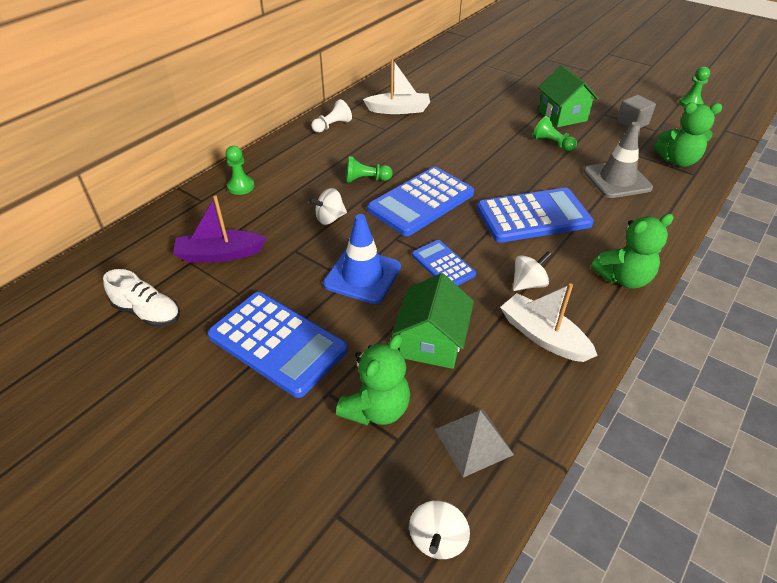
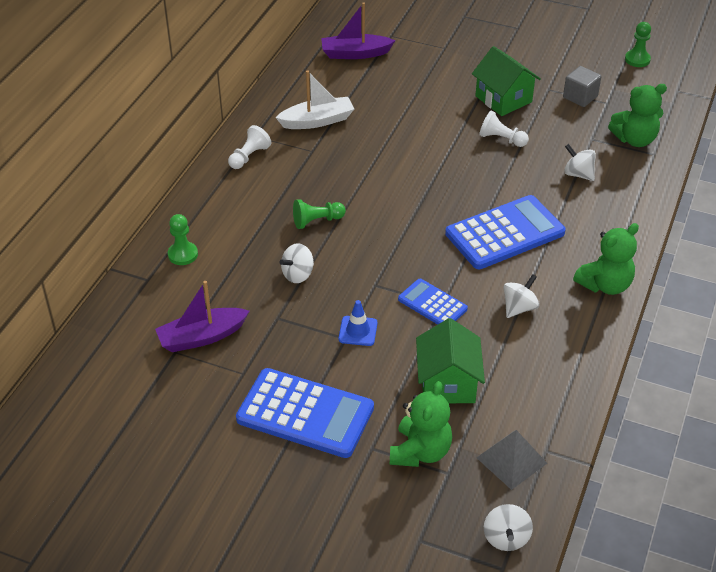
camera: 15 degrees left, 0 degrees up
(148, 313) = (162, 411): white shoe -> none
(362, 276) = (358, 331): blue traffic cone -> blue traffic cone, size x0.56
(421, 202) = (385, 237): blue calculator -> none
(448, 71) = (355, 53): none -> purple boat
(543, 336) = (545, 357): white boat -> none
(552, 143) = (501, 139): green pawn -> white pawn
(617, 180) = (578, 174): grey traffic cone -> white spinning top

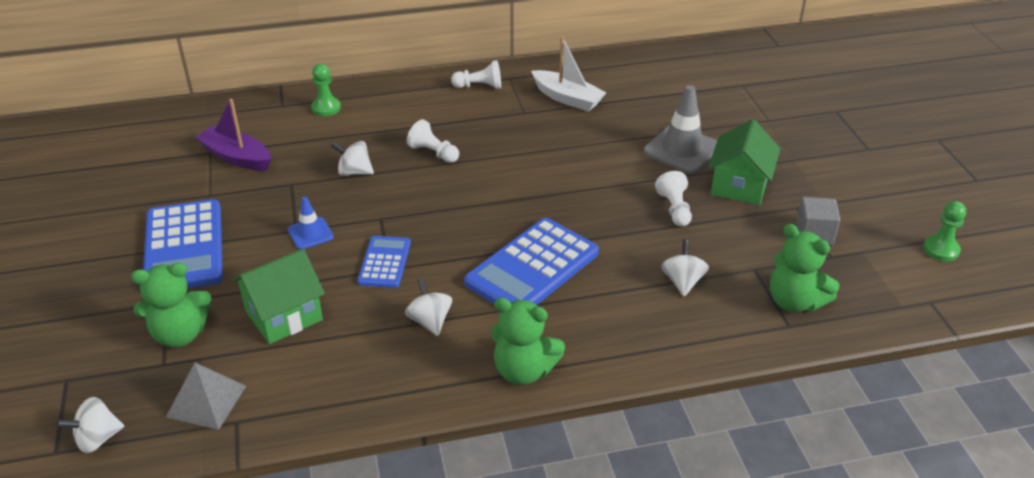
camera: 55 degrees right, 5 degrees down
(317, 221) = (433, 153): green pawn -> white pawn
(355, 53) = (688, 78): purple boat -> none
(439, 101) = (682, 149): none -> grey traffic cone
(505, 233) = (532, 268): blue calculator -> blue calculator turned 105 degrees clockwise
(519, 308) = (430, 321): white spinning top -> white spinning top turned 120 degrees counterclockwise

